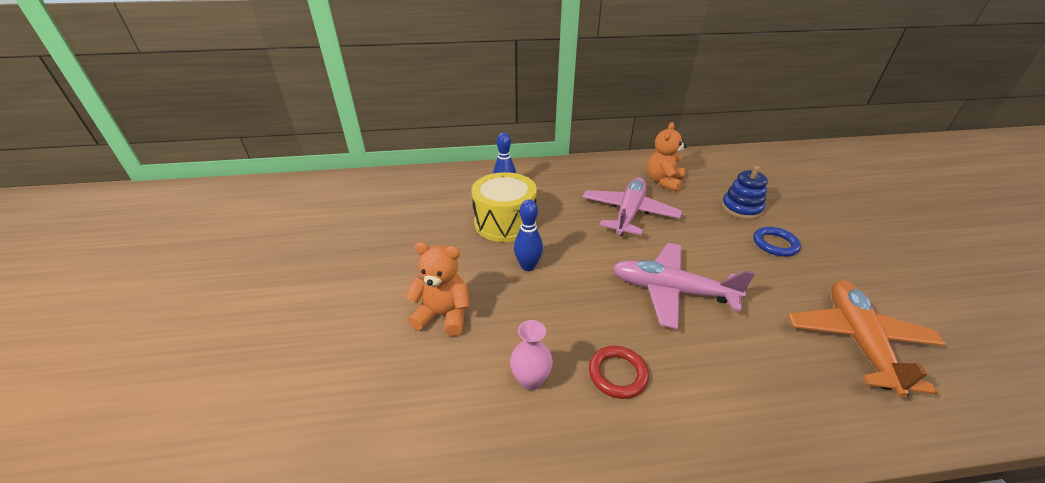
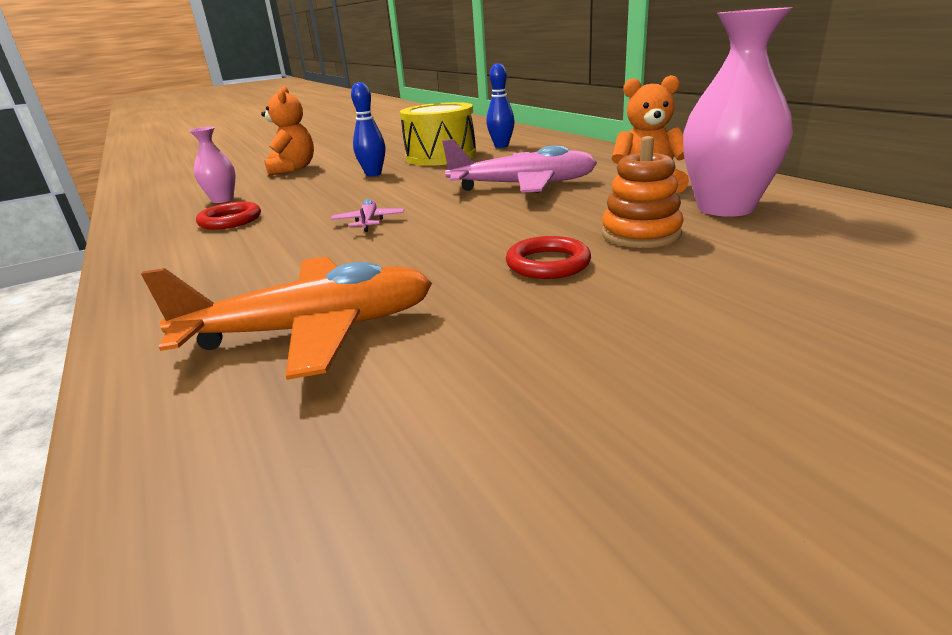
camera: 70 degrees right, 10 degrees down
(671, 291) = (369, 222): pink plane -> pink plane, size x0.45
(712, 177) = (725, 208): none -> pink vase
(741, 208) = (640, 234): blue stacking toy -> orange stacking toy
(775, 244) = (548, 263): blue ring -> red ring

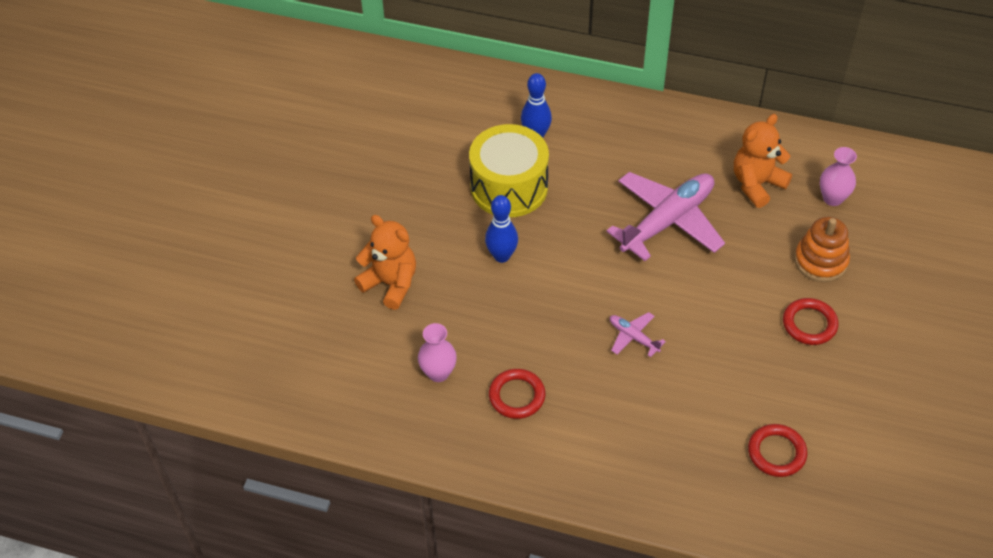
camera: 45 degrees left, 25 degrees up
(312, 330) = (776, 452): orange plane -> red ring
(725, 208) = (832, 198): pink vase -> pink vase, size x0.51

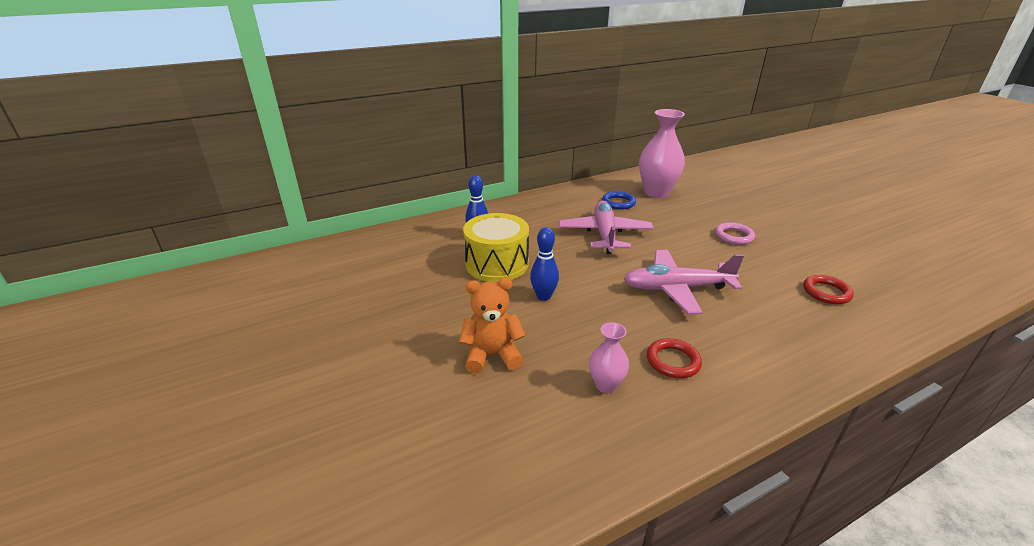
camera: 45 degrees left, 20 degrees down
(633, 337) = (676, 289): pink plane -> pink plane, size x2.24
(757, 184) = (618, 203): orange teddy bear -> blue ring
(809, 324) = (734, 236): red ring -> pink ring
(820, 261) = (693, 213): orange stacking toy -> none
(832, 198) = (656, 192): pink vase -> pink vase, size x1.95

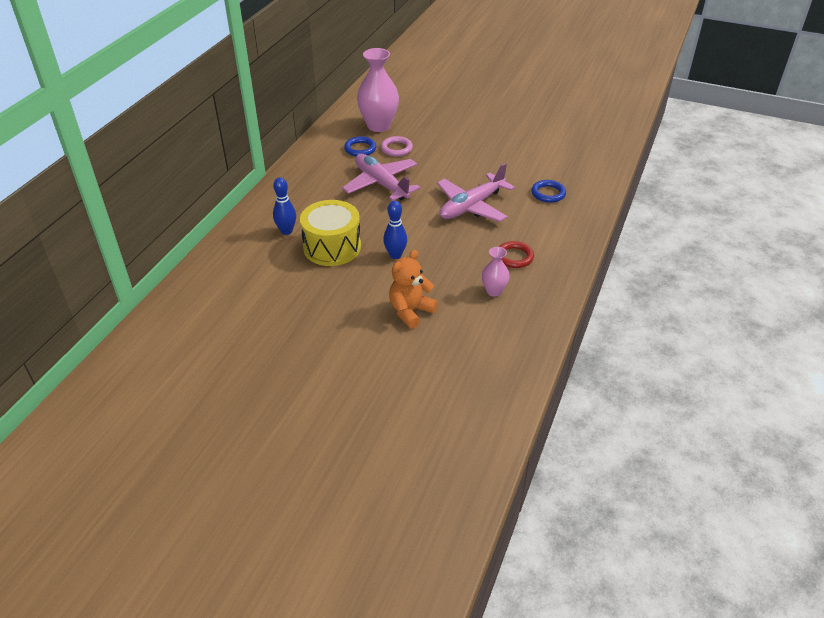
camera: 40 degrees left, 10 degrees up
(734, 236) = (469, 145): pink ring -> pink ring (396, 148)
(789, 315) = (548, 193): none -> blue ring
(826, 292) = (555, 166): red ring -> none

